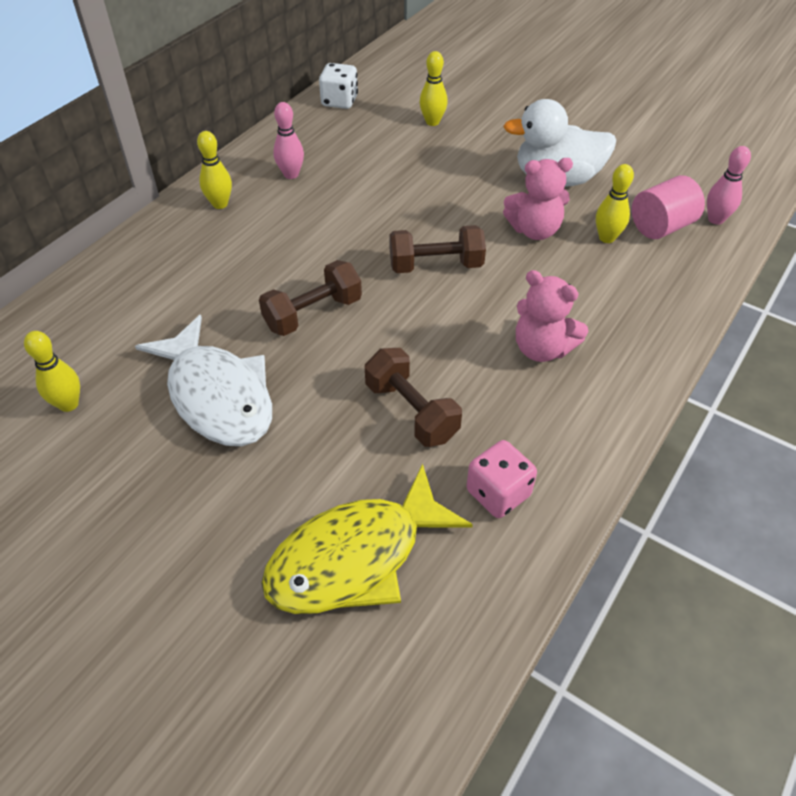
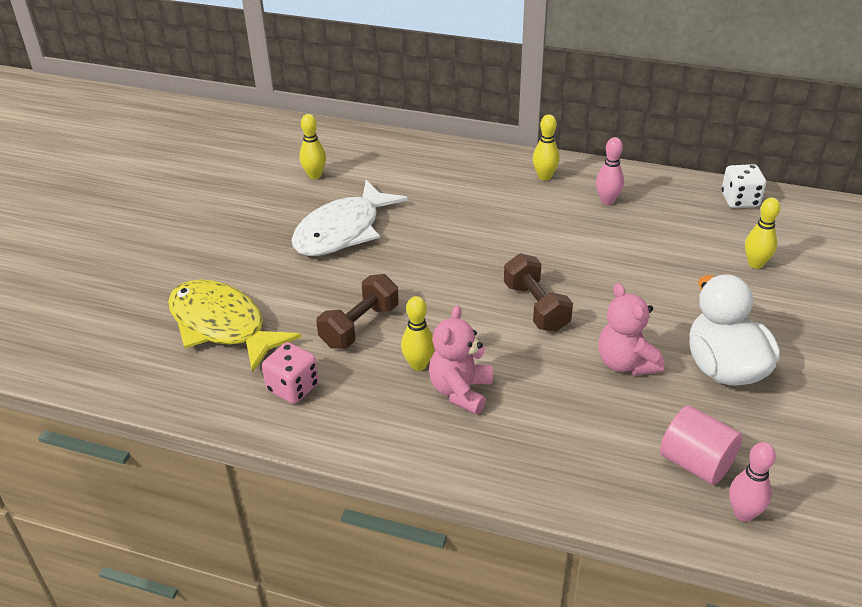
camera: 75 degrees right, 10 degrees down
(313, 314) = (443, 253): brown dumbbell -> none
(607, 238) = (647, 419): yellow bowling pin -> yellow bowling pin (418, 365)

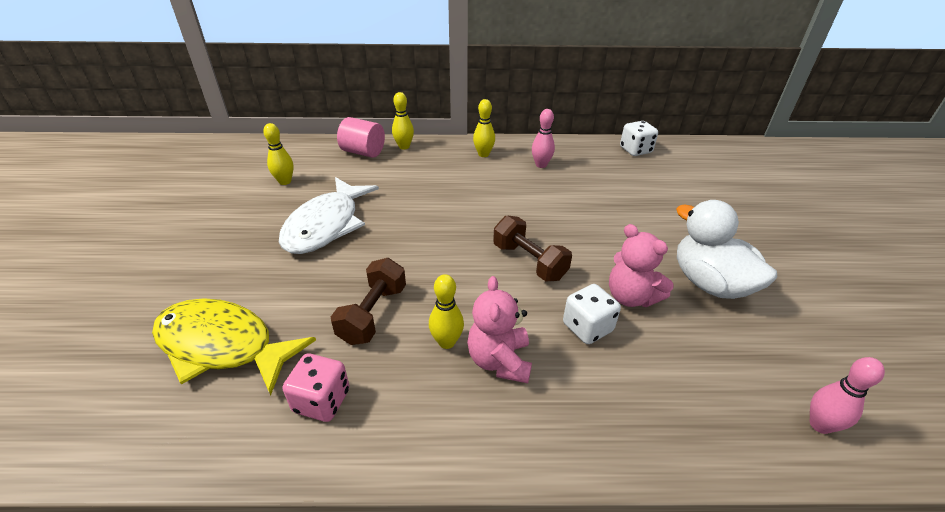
camera: 20 degrees left, 0 degrees up
(562, 381) = (587, 327): none -> white dice
(696, 463) = (747, 381): pink cylinder -> pink cylinder (363, 152)
(755, 264) = (676, 194): yellow bowling pin -> yellow bowling pin (404, 147)

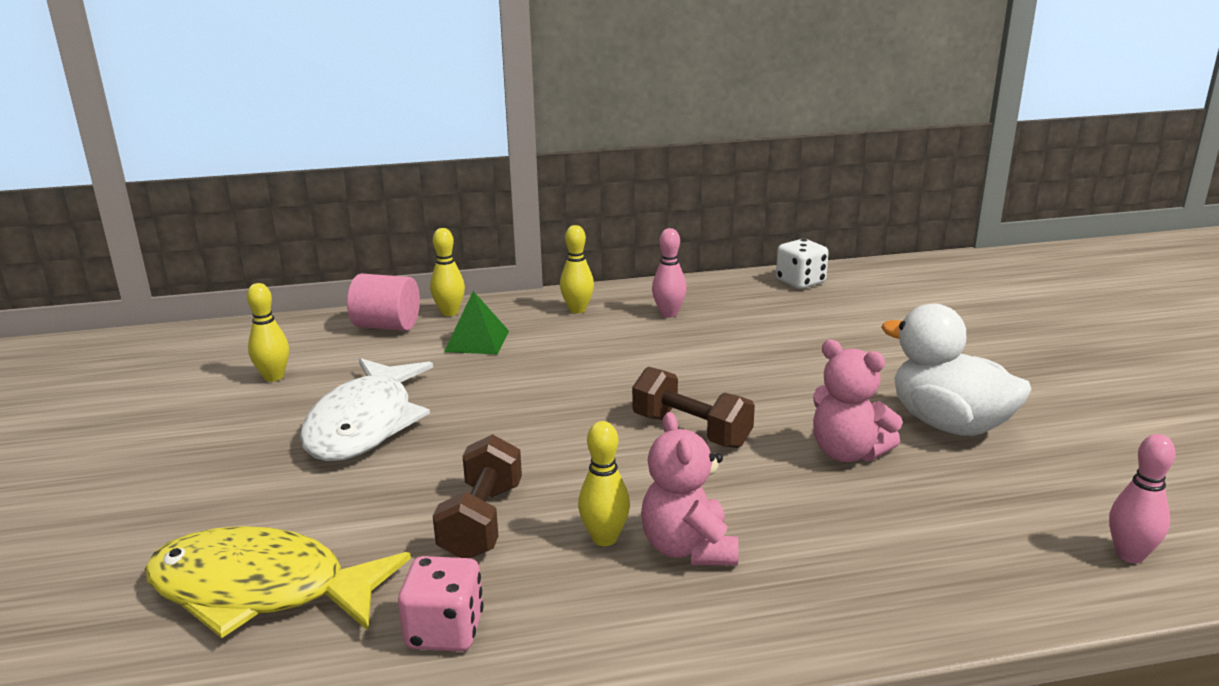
camera: 10 degrees left, 15 degrees down
(414, 170) = (477, 341): none -> green pyramid
(587, 327) = (798, 495): white dice -> none

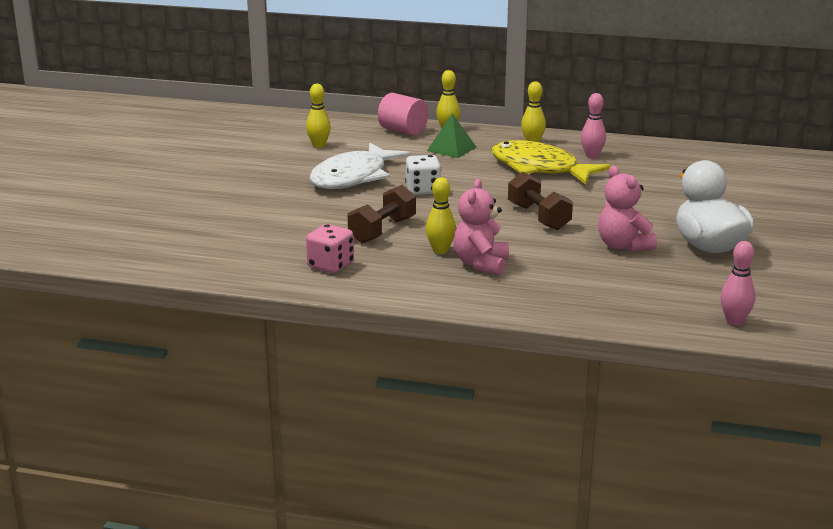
camera: 25 degrees right, 0 degrees up
(261, 590) = (256, 233): yellow fish -> yellow fish (540, 168)
(800, 282) = (710, 154): white dice -> white dice (423, 190)

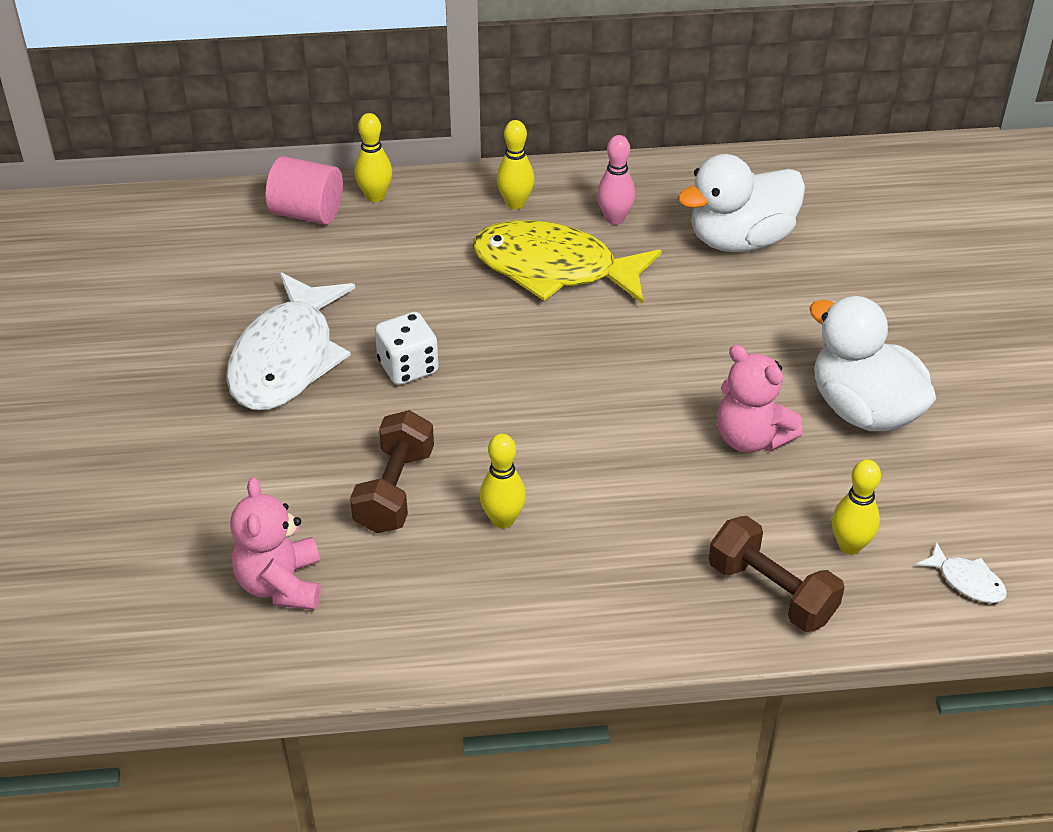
camera: 20 degrees left, 20 degrees up
(319, 145) = (193, 283): yellow bowling pin -> yellow bowling pin (849, 545)
(330, 265) = (358, 603): pink dice -> none
(451, 149) = (403, 245): green pyramid -> none
(481, 264) = (575, 538): pink teddy bear -> pink teddy bear (281, 584)
(538, 217) = (605, 396): brown dumbbell -> brown dumbbell (771, 592)
(670, 174) = (740, 239): none -> white duck
(734, 321) = (967, 581): pink bowling pin -> white fish

